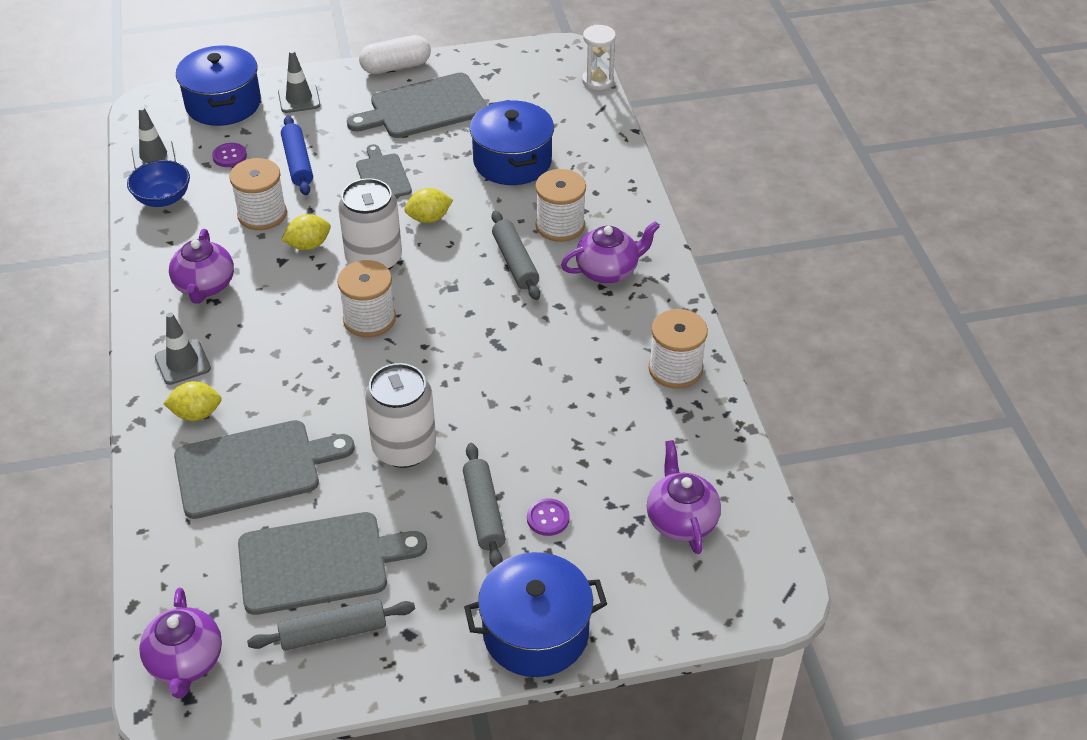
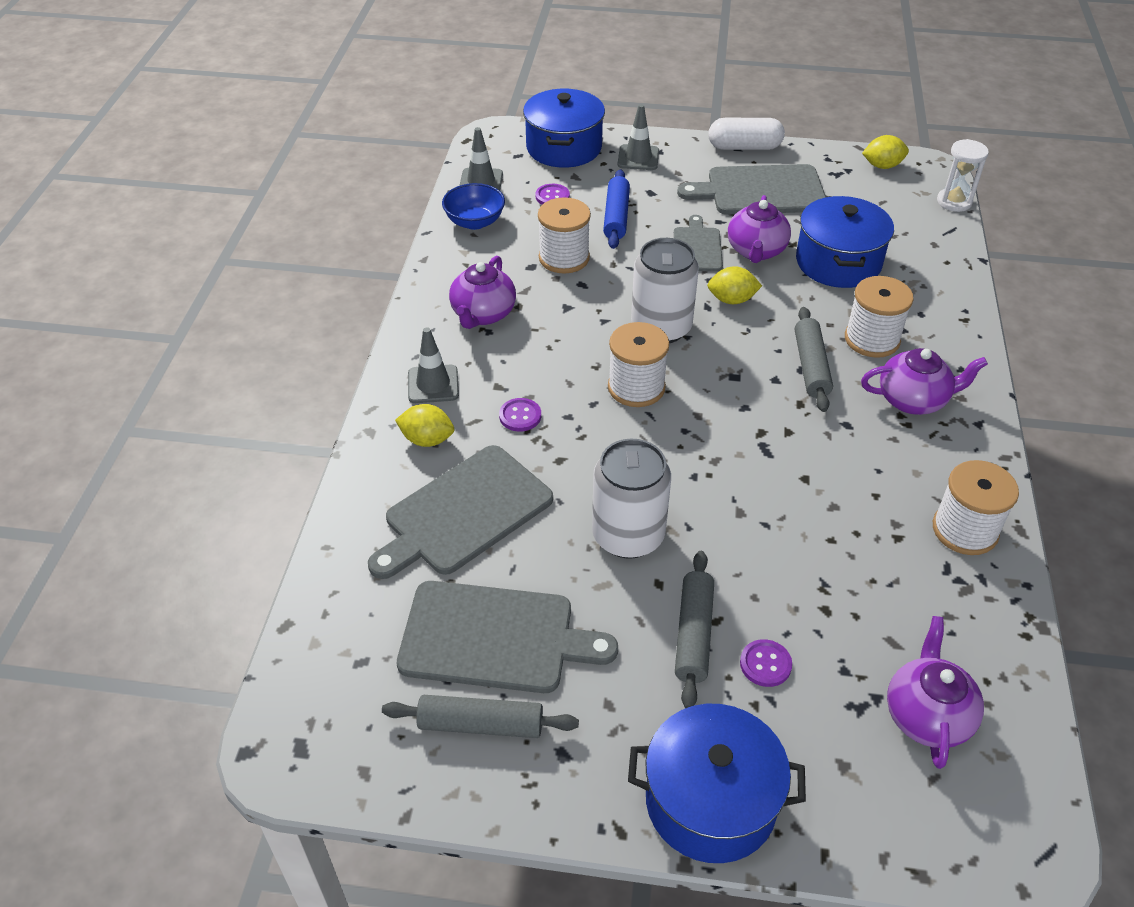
camera: 20 degrees right, 0 degrees up
(185, 662) = (314, 707): purple teapot -> purple teapot (756, 251)
(254, 468) = (463, 513): grey cutting board -> grey cutting board turned 135 degrees clockwise
(274, 371) = (520, 416): none -> purple button
(308, 245) = (599, 298): yellow lemon -> yellow lemon (882, 166)

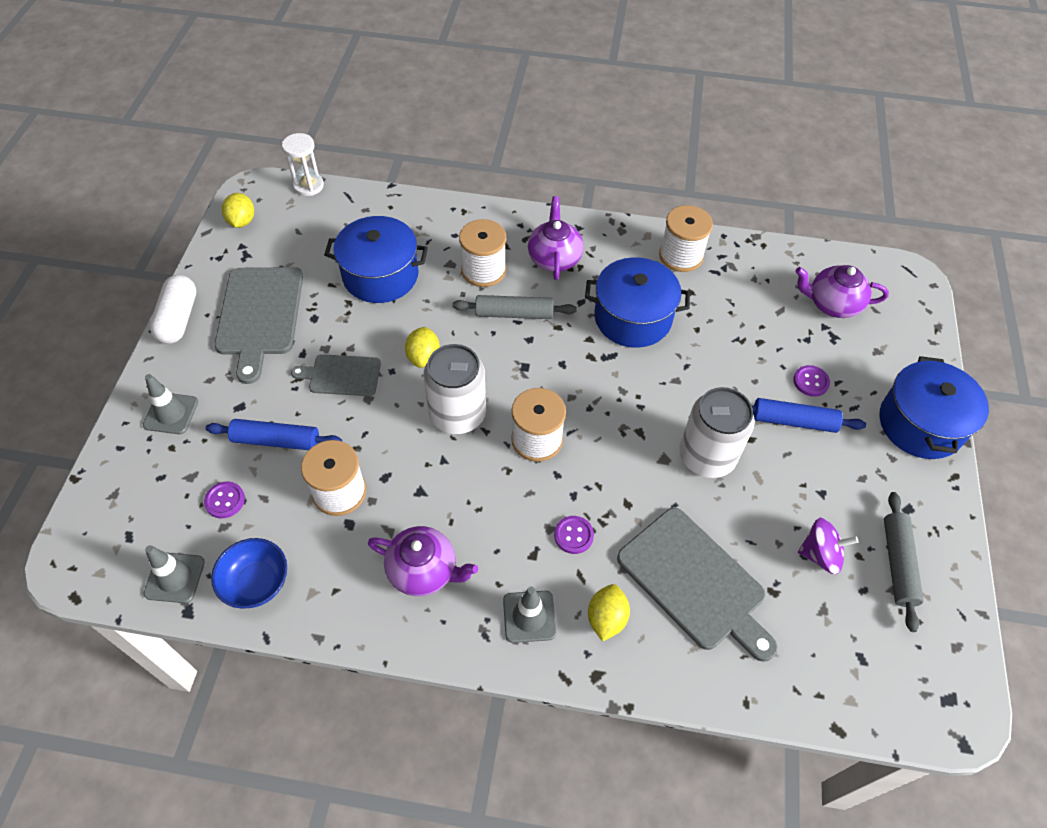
camera: 90 degrees left, 10 degrees up
(495, 638) = (820, 554): grey cutting board -> purple spinning top
(564, 148) = (127, 486): blue pot -> blue pot (632, 318)
(693, 634) = (793, 421): grey rolling pin -> blue rolling pin
(756, 251) = (355, 331): purple teapot -> none

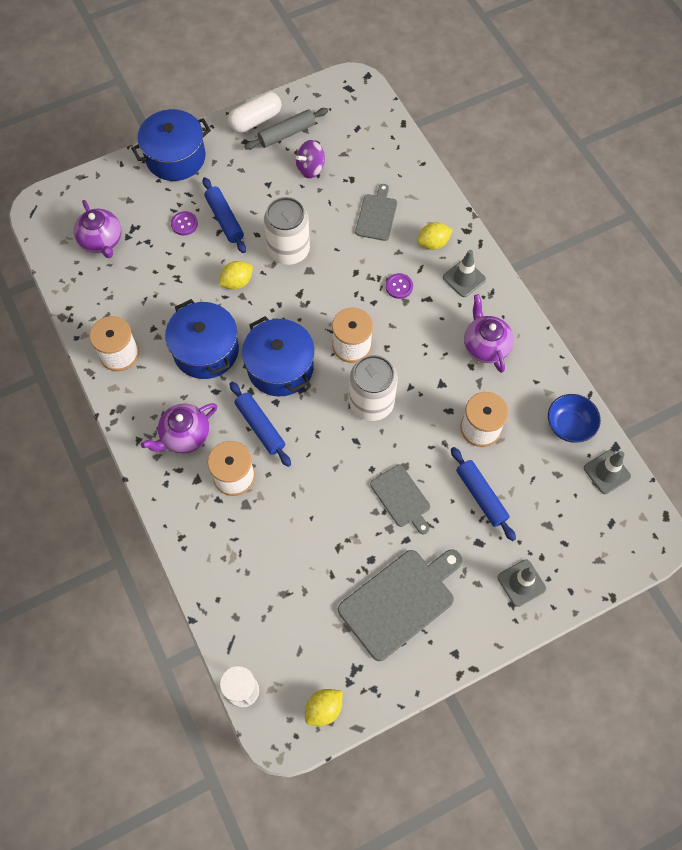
camera: 125 degrees left, 10 degrees up
(178, 319) = (451, 659): white capsule -> white capsule (255, 120)
(225, 500) = (543, 489): purple button -> none
(380, 275) = (295, 546): blue pot -> blue pot (280, 367)
(423, 357) = (344, 457): yellow lemon -> yellow lemon (237, 282)
(514, 314) = (260, 426): grey rolling pin -> blue rolling pin
(695, 582) = (377, 215): grey cutting board -> grey cutting board, size x0.58
(820, 554) = (310, 168): purple spinning top -> purple spinning top turned 90 degrees counterclockwise

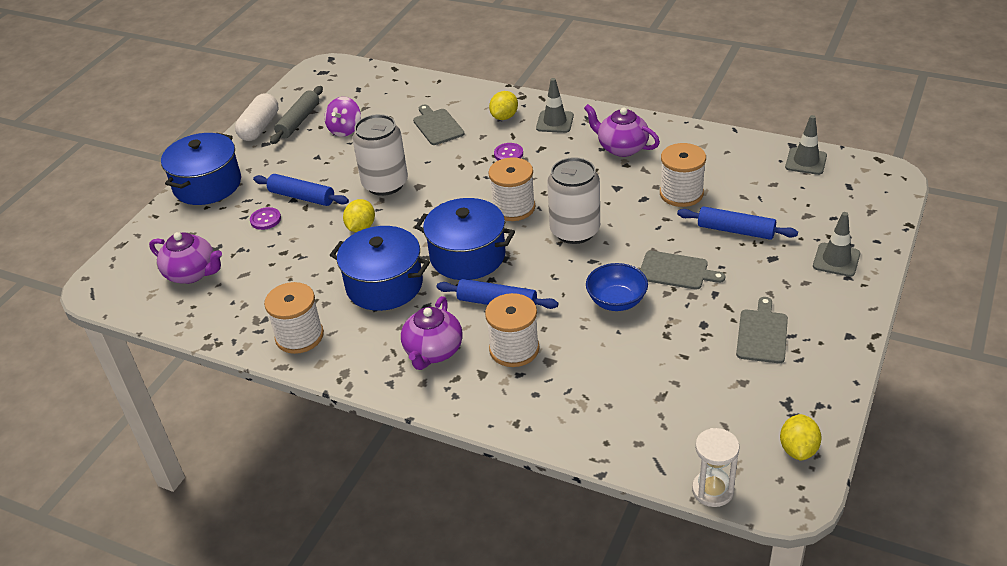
camera: 35 degrees left, 25 degrees down
(400, 601) = (762, 334): grey cutting board -> grey cutting board, size x0.58
(569, 425) = (744, 153): blue bowl -> blue bowl (616, 301)

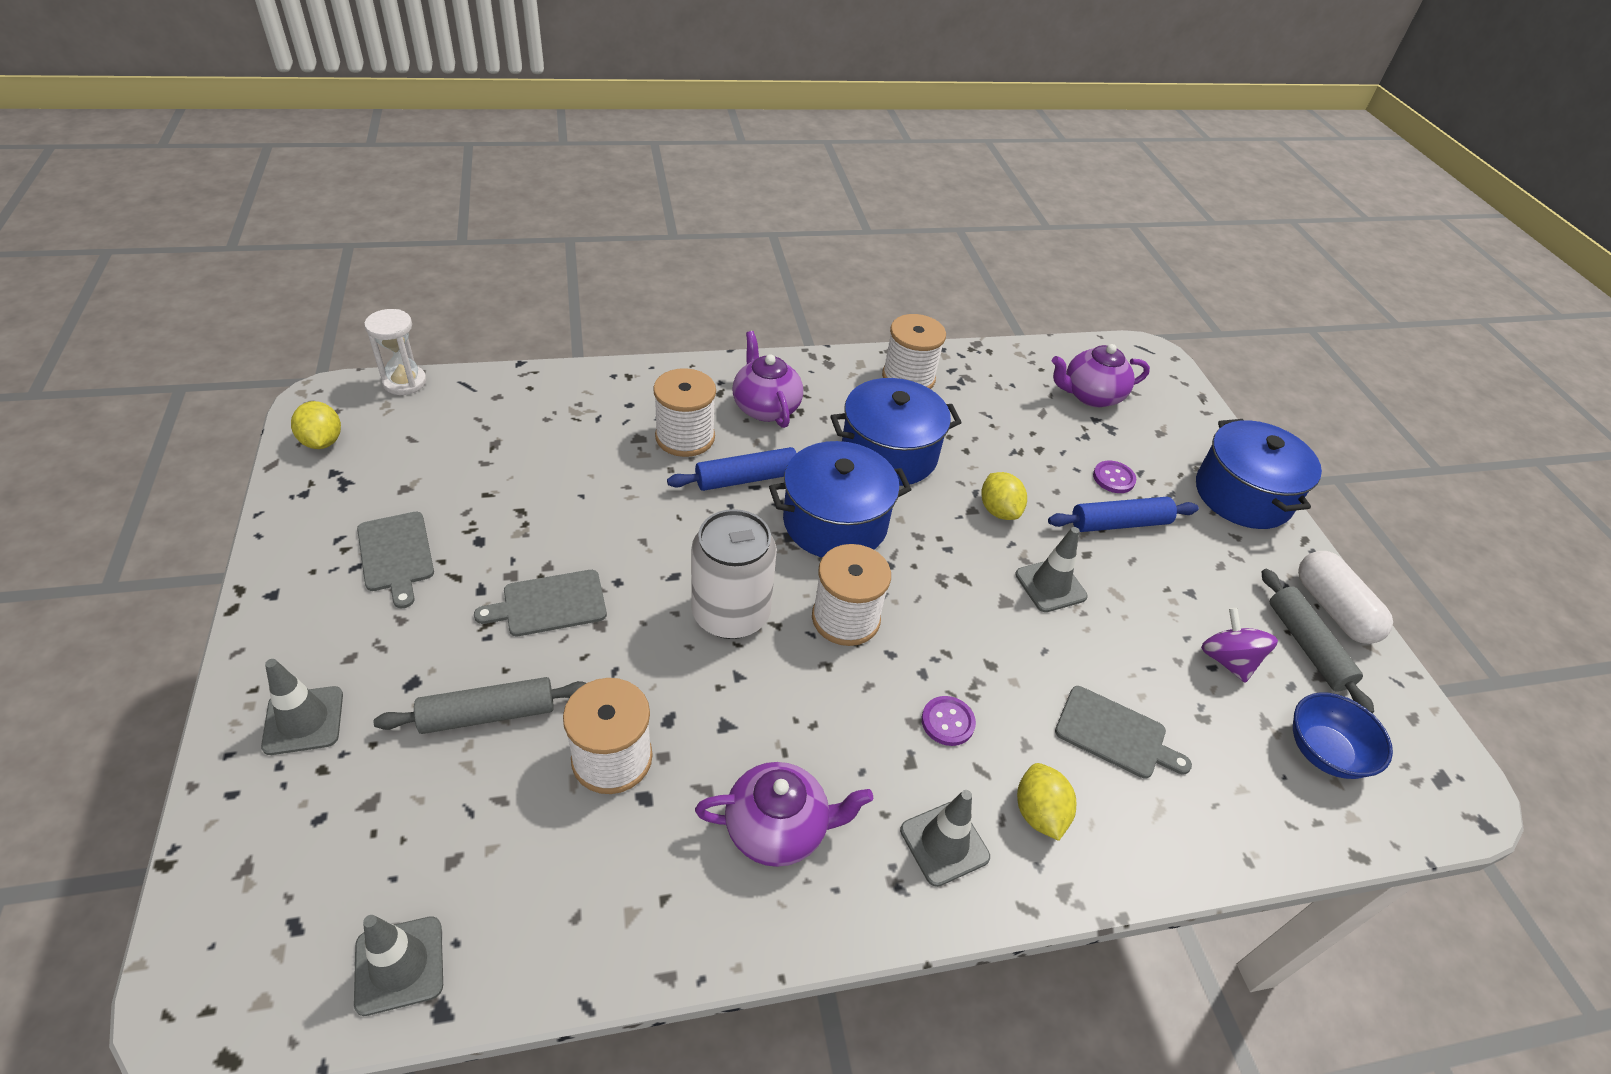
camera: 135 degrees right, 5 degrees up
(385, 184) = (1050, 585): white can -> grey traffic cone
(616, 301) = (606, 531): blue bowl -> blue bowl (1324, 752)
(735, 231) = (488, 714): blue rolling pin -> grey rolling pin

